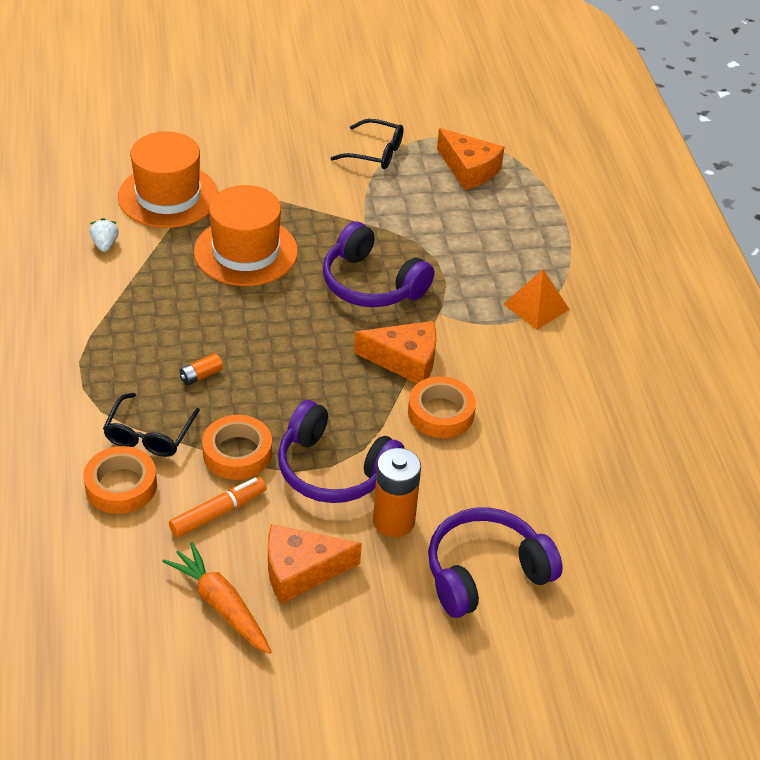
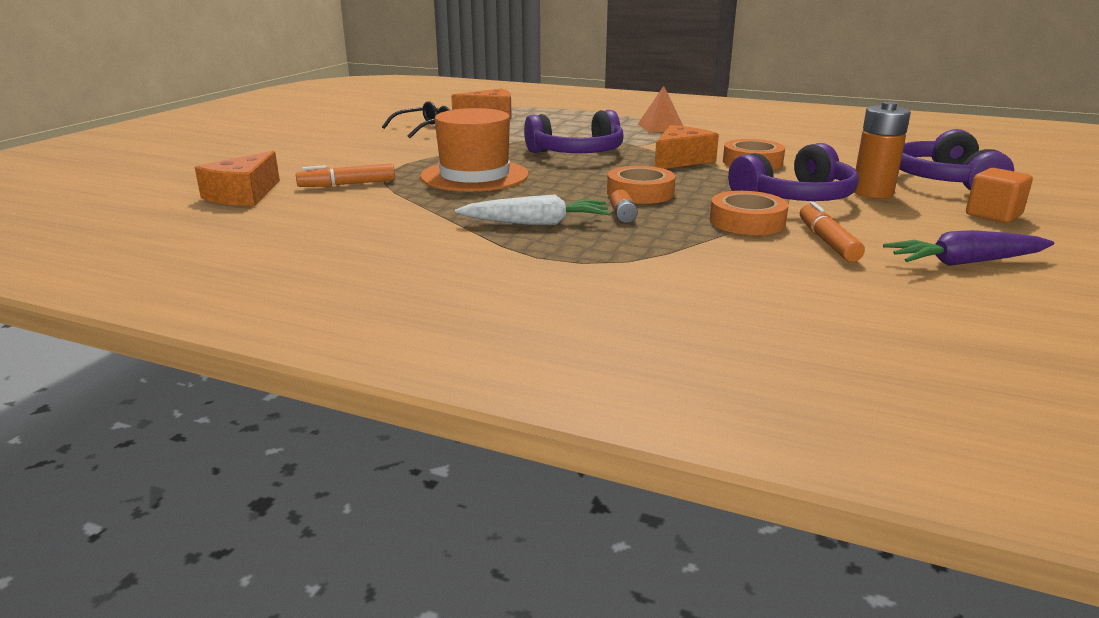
camera: 55 degrees left, 20 degrees down
(105, 244) = (370, 216): white strawberry -> none
(121, 486) = (759, 272): orange tape -> orange tape (640, 193)
(149, 335) = (536, 223): none -> white carrot
(149, 435) = (689, 247): black glasses -> none
(168, 196) = (347, 184): orange hat -> orange marker
(221, 605) = (965, 262): orange carrot -> purple carrot
(301, 570) = (924, 228): orange cheese -> orange cheese (243, 195)
(379, 618) = (993, 215): none -> orange cube

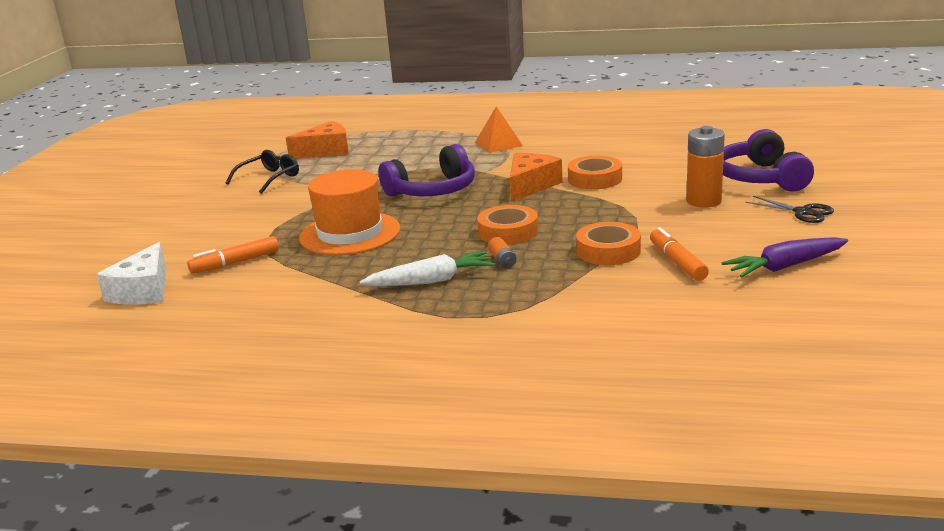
camera: 10 degrees left, 0 degrees up
(243, 195) = (143, 291): orange cheese -> white cheese
(795, 198) = (641, 217): purple headphones -> none
(993, 215) = (802, 212): orange cube -> black scissors

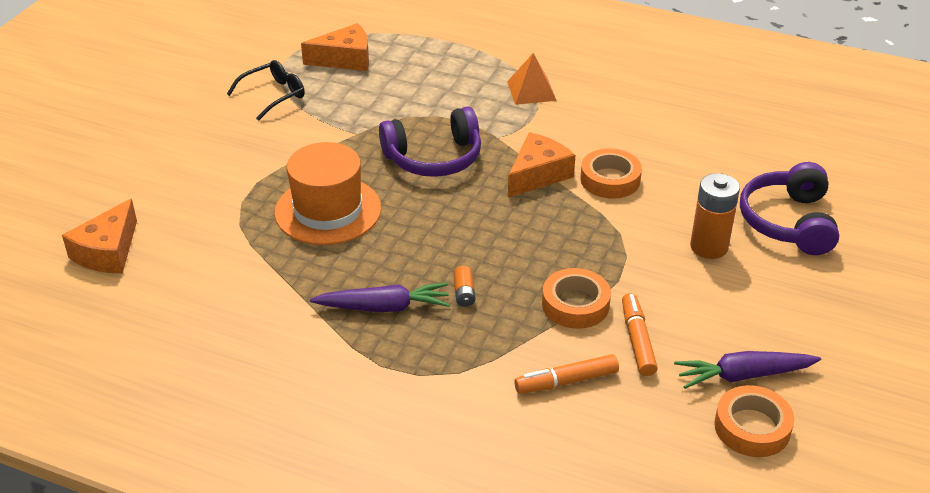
camera: 10 degrees right, 15 degrees up
(143, 291) = (107, 252): white cheese -> orange cheese
(235, 263) = (204, 230): orange marker -> orange marker (566, 381)
(431, 281) = (384, 307): white carrot -> purple carrot
(508, 232) = (486, 247): orange tape -> orange tape (752, 427)
(802, 212) = (804, 292): black scissors -> none

